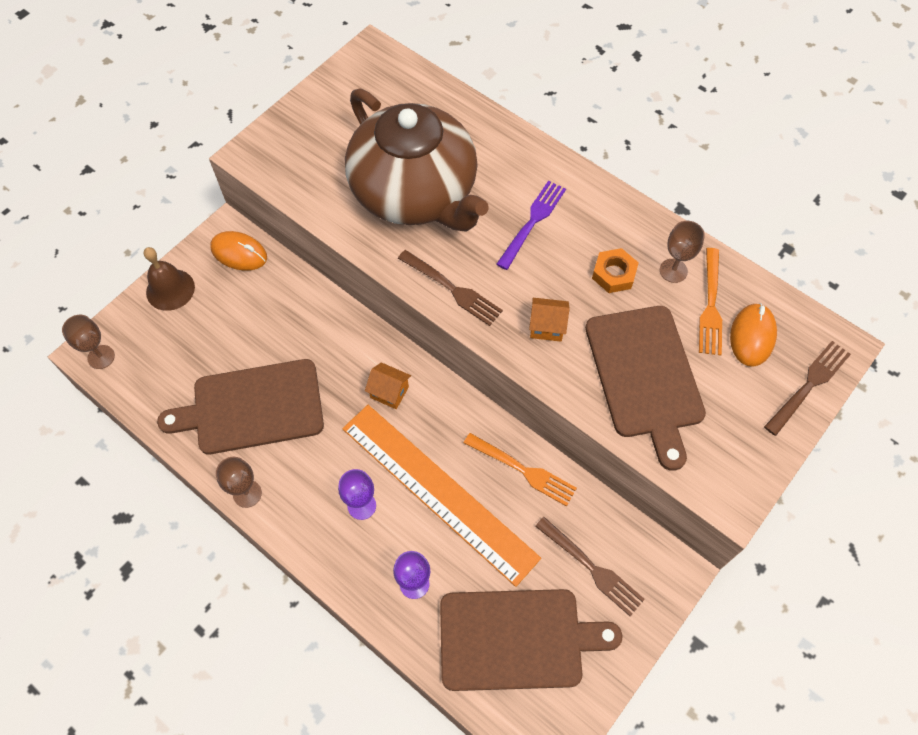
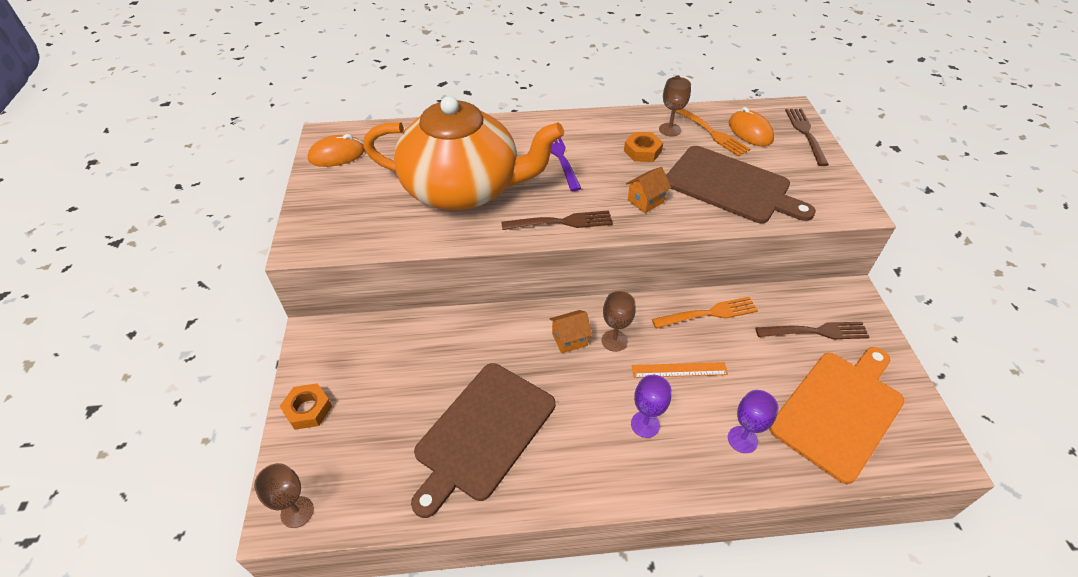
camera: 45 degrees left, 15 degrees down
(170, 289) = (308, 409): brown bell -> orange nut
(239, 253) = (342, 341): orange mouse -> orange mouse (337, 155)
(247, 493) = (555, 496): brown goblet -> brown goblet (614, 341)
(415, 193) = (463, 189): brown teapot -> orange teapot
(438, 491) = (679, 370): orange ruler -> orange ruler, size x0.42
(517, 639) = (839, 410): brown cutting board -> orange cutting board

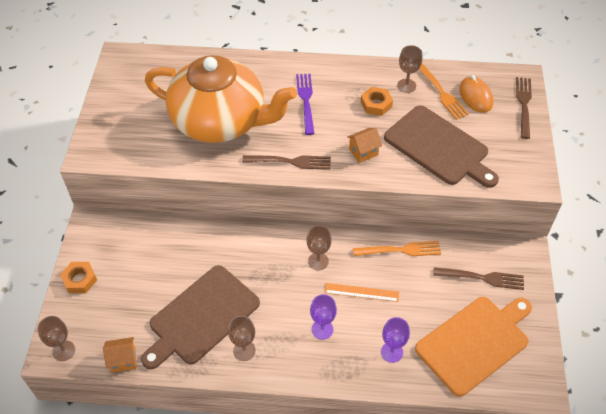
camera: 10 degrees right, 5 degrees up
(337, 155) = (126, 76): orange mouse -> none
(551, 469) = (244, 350): none -> brown goblet
(569, 339) = (283, 255): orange house -> orange house (123, 360)

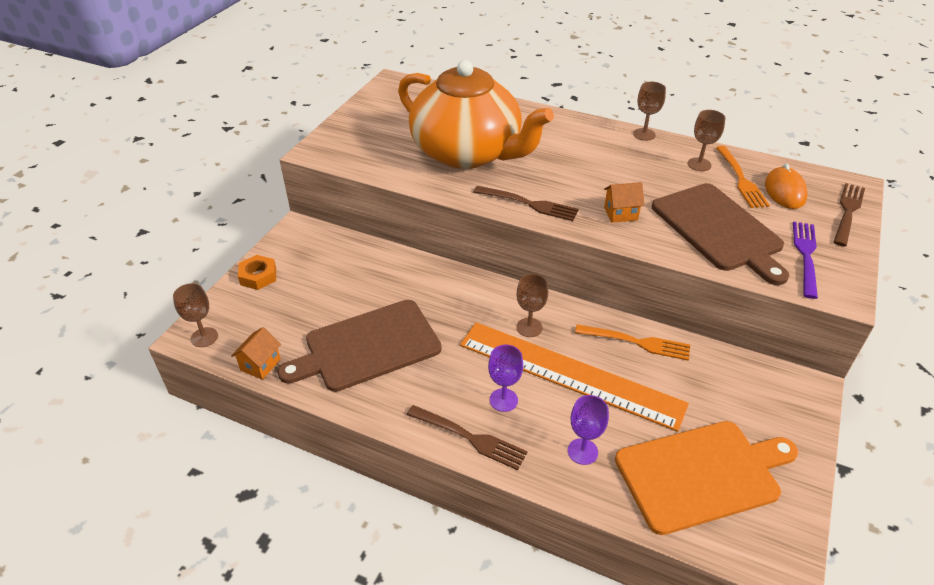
camera: 20 degrees right, 10 degrees down
(123, 360) = (260, 365): orange house -> orange house turned 75 degrees counterclockwise
(244, 350) = (399, 395): brown goblet -> brown goblet (644, 134)
(306, 101) = (572, 154): purple fork -> purple fork (805, 256)
(361, 292) = (569, 374): orange ruler -> orange ruler, size x2.40
(376, 104) = (654, 174): orange nut -> none
(482, 278) = (736, 401): brown fork -> brown fork (470, 438)

